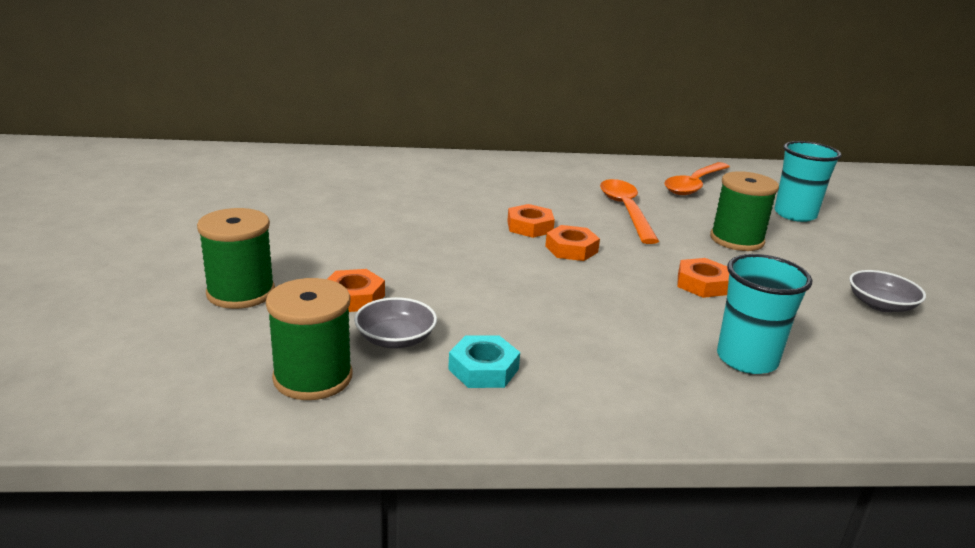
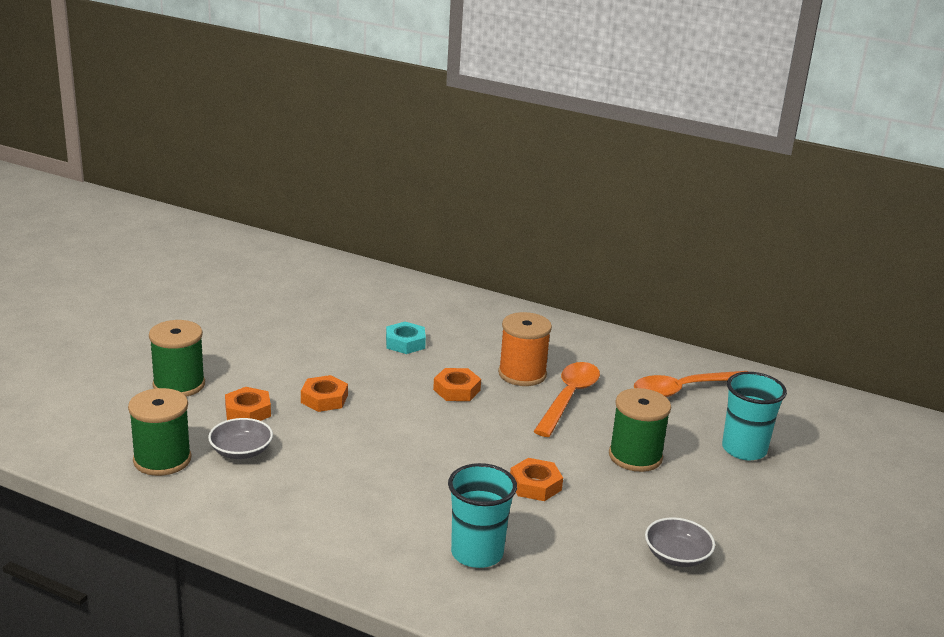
camera: 30 degrees right, 0 degrees up
(483, 369) = (273, 492): turquoise nut -> turquoise nut (405, 343)
(564, 202) = (522, 374): none -> orange spool
(571, 249) = (464, 421): orange nut -> orange nut (324, 399)

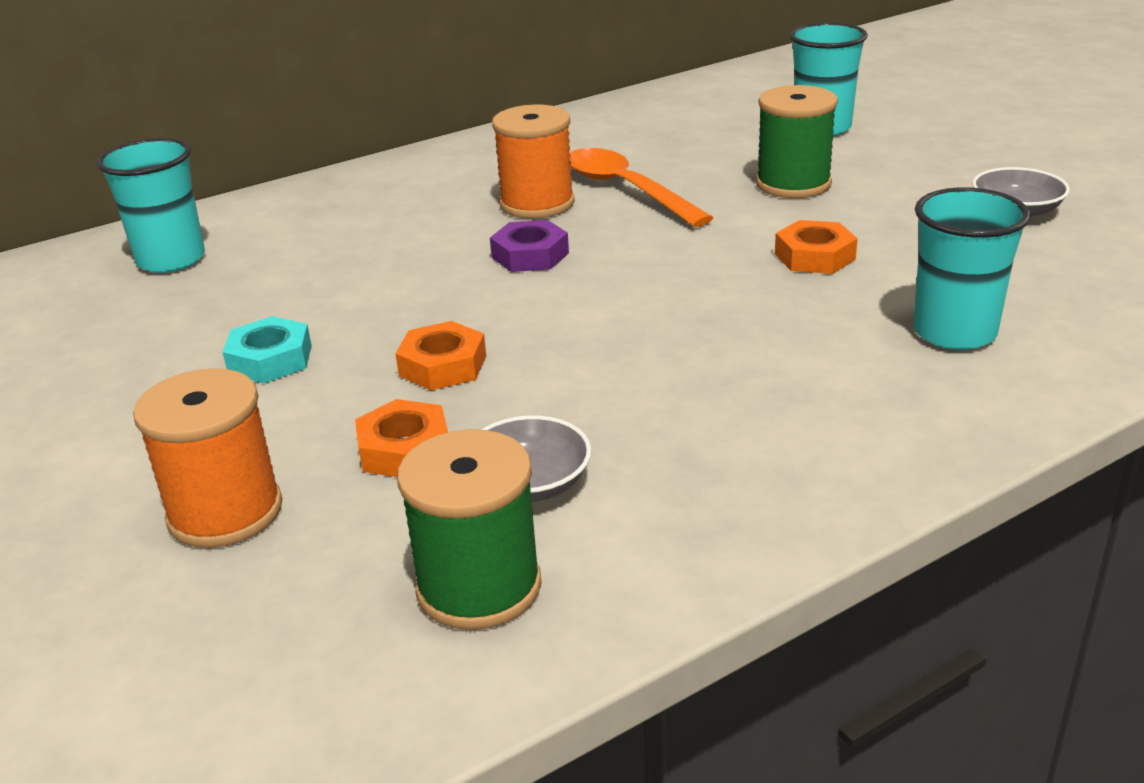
camera: 55 degrees left, 5 degrees up
(179, 385) = (225, 512): green spool -> orange spool
(369, 294) = (171, 260): none -> turquoise cup
(405, 343) = (356, 264): turquoise nut -> turquoise nut (270, 359)
(456, 390) = (530, 255): orange nut -> purple nut
(683, 390) = (671, 126): orange spoon -> none

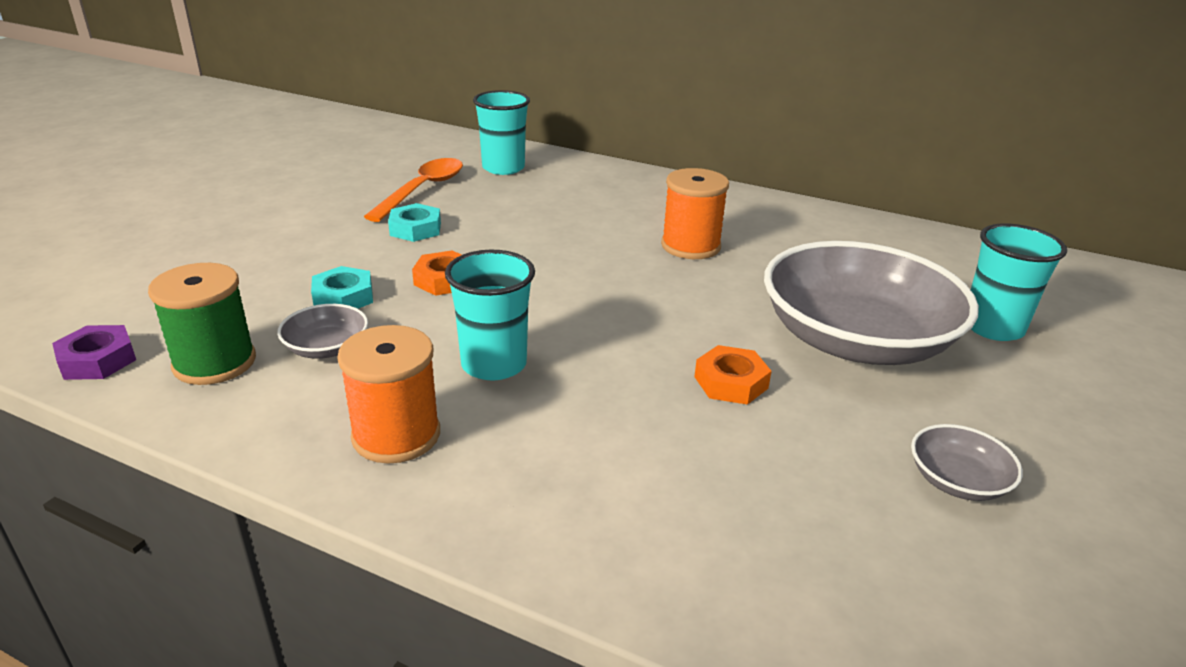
camera: 55 degrees right, 0 degrees up
(225, 512) = (259, 268): orange spool -> orange spool (396, 435)
(404, 450) = (343, 297): orange nut -> turquoise nut
(530, 255) = (612, 266): purple nut -> purple nut (98, 360)
(625, 189) = (753, 271): orange spoon -> orange spoon (423, 190)
(793, 184) = (855, 340): green spool -> grey bowl
(954, 332) = (662, 488): turquoise cup -> turquoise cup (494, 364)

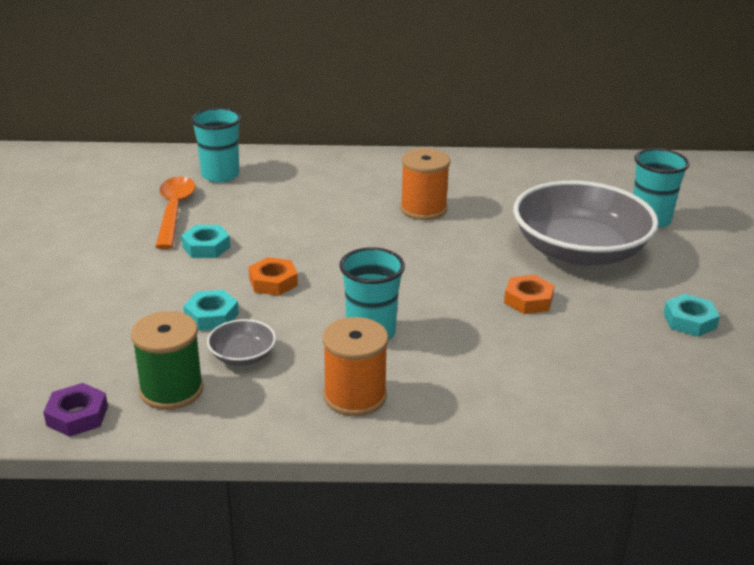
camera: 25 degrees left, 0 degrees up
(957, 481) = (689, 321): grey bowl -> turquoise nut

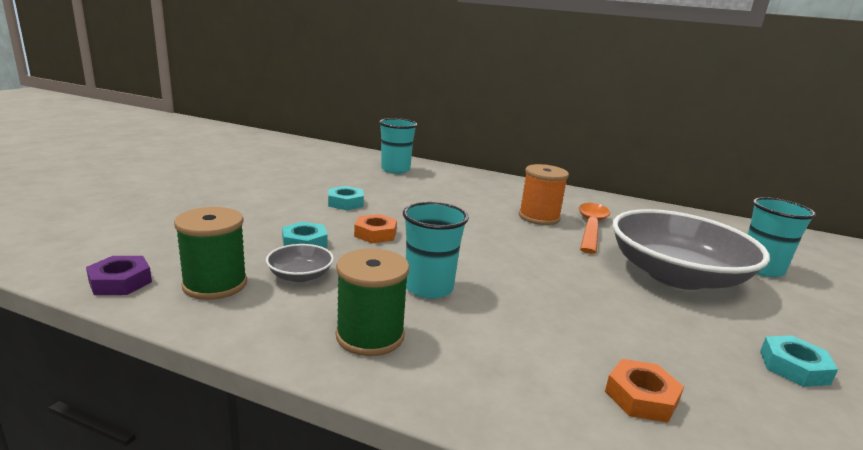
camera: 20 degrees right, 10 degrees down
(174, 211) = (344, 180): orange spoon -> orange spoon (591, 227)
(355, 396) = (370, 336): orange spool -> green spool
(528, 300) = (603, 301): orange nut -> orange nut (641, 397)

